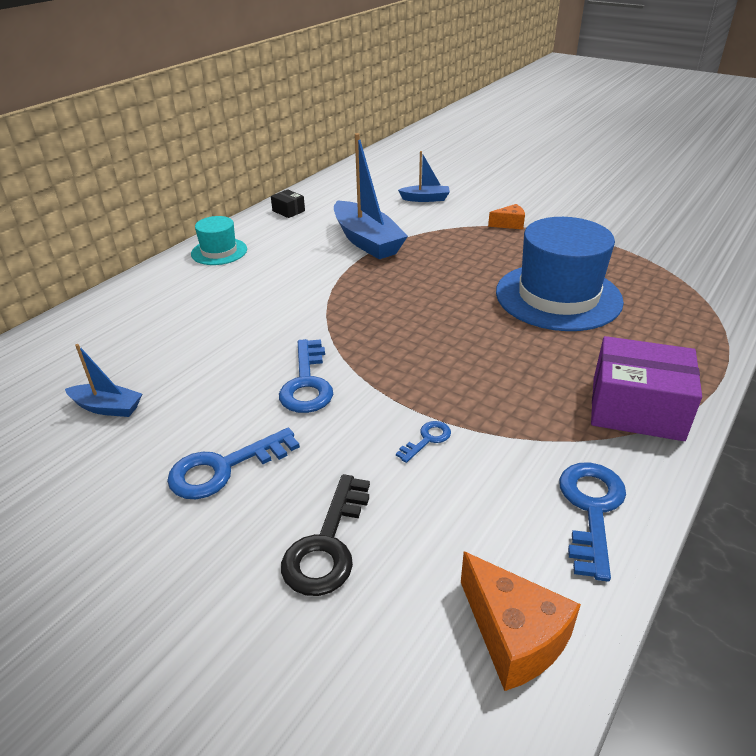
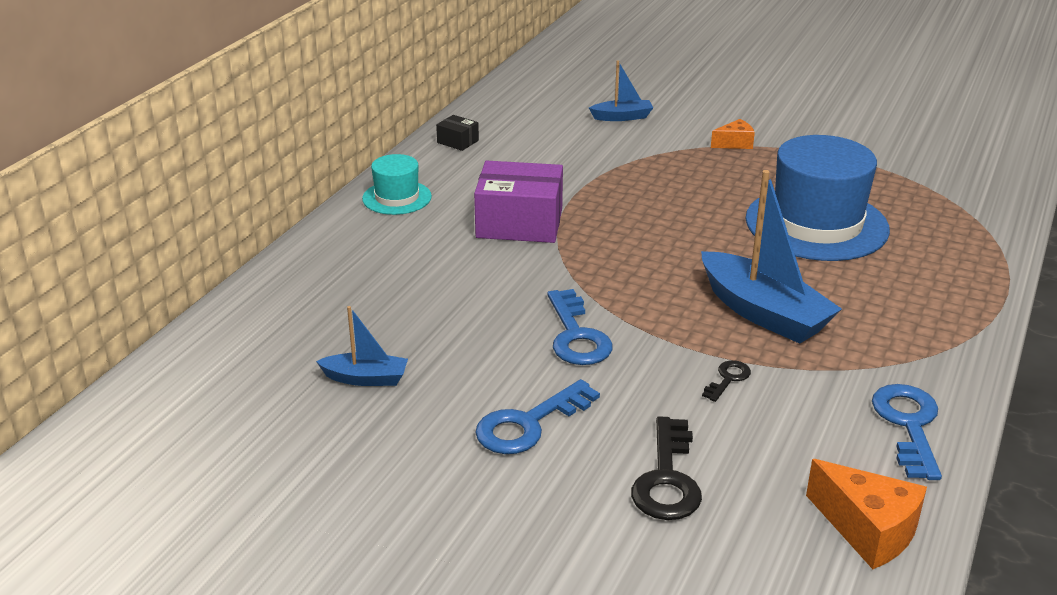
camera: 10 degrees left, 5 degrees down
(367, 241) = (573, 174): blue boat -> blue boat (763, 313)
(427, 439) = (728, 379): blue key -> black key
(636, 408) = (929, 332): purple box -> purple box (519, 223)

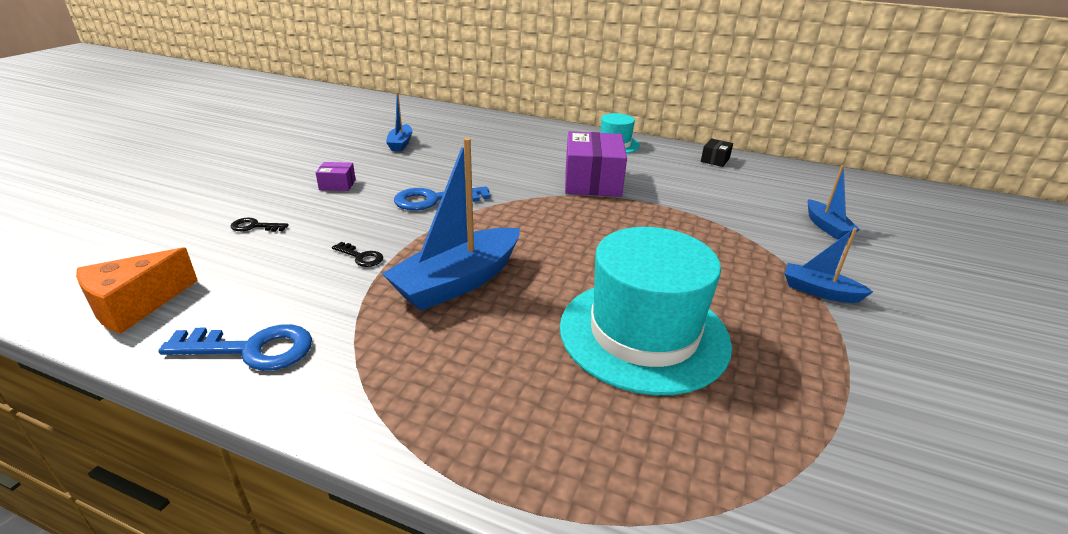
camera: 85 degrees right, 0 degrees up
(529, 424) = (337, 185): blue key -> purple box
(667, 479) = (255, 226): black key -> black key, size x0.53
(735, 143) = (819, 291): orange cheese -> blue boat
(816, 224) = (643, 333): blue hat -> turquoise hat

